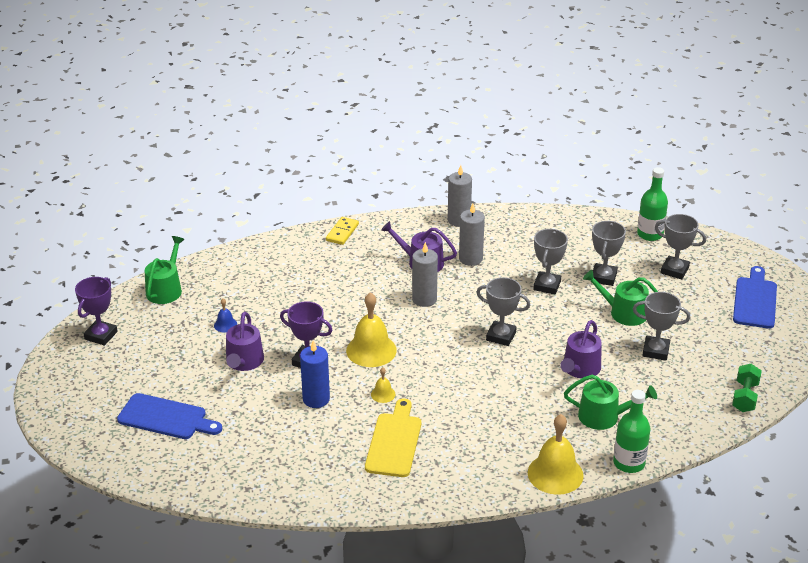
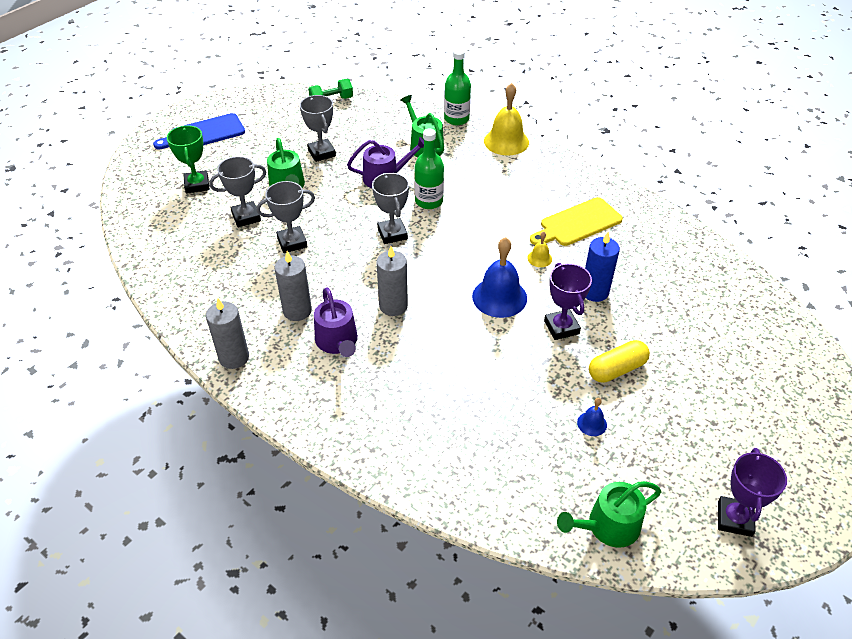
camera: 130 degrees left, 10 degrees up
(101, 335) = (734, 519): purple trophy -> purple trophy turned 60 degrees counterclockwise
(166, 418) = (739, 369): blue cutting board -> none
(244, 362) = (617, 369): purple watering can -> yellow capsule
(342, 232) = (346, 440): yellow domino -> none
(371, 350) = (499, 297): yellow bell -> blue bell
(650, 234) = (147, 220): green bottle -> green bottle (429, 201)
(674, 270) = (197, 185): grey trophy -> green trophy

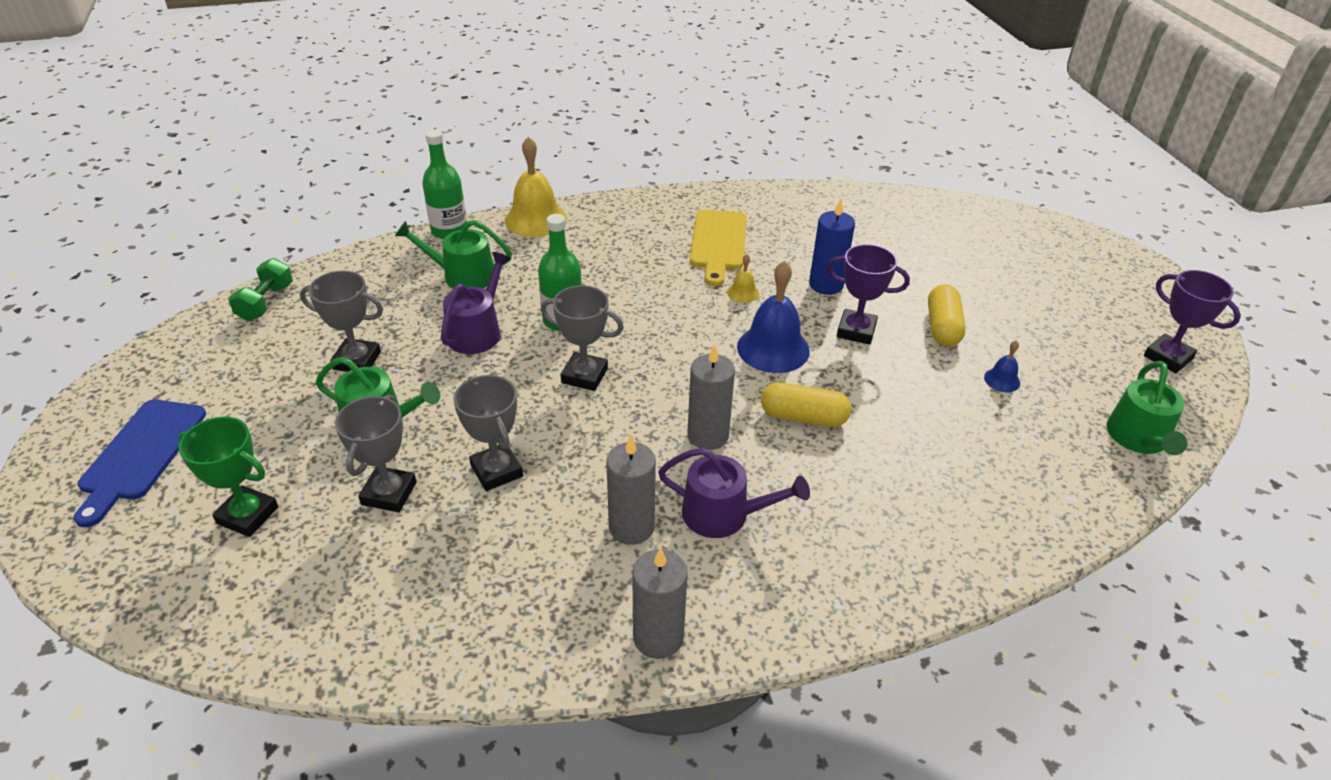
camera: 55 degrees left, 5 degrees down
(292, 242) = (496, 471): grey trophy -> grey trophy turned 45 degrees counterclockwise
(449, 339) = (803, 417): none -> yellow capsule

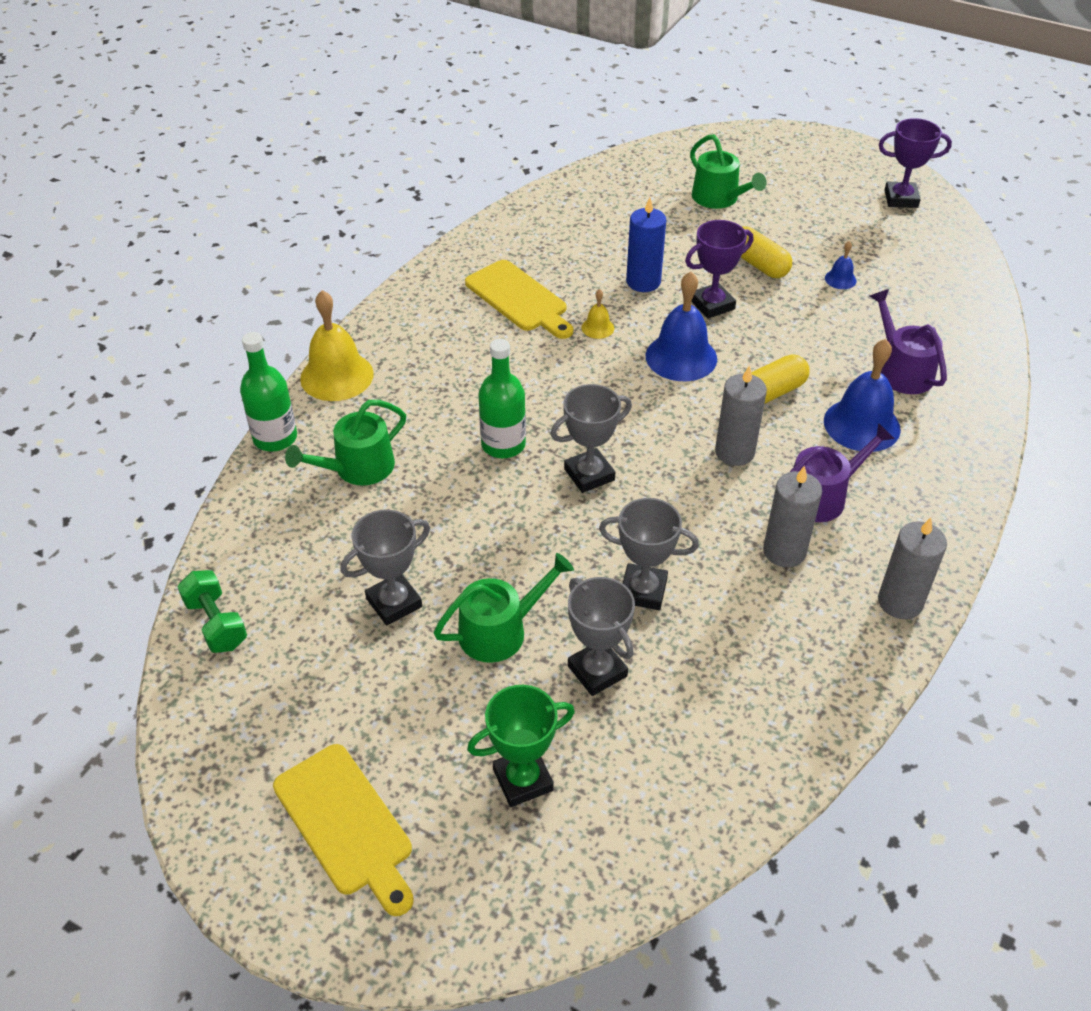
camera: 45 degrees left, 5 degrees up
(141, 454) = (346, 824): blue cutting board -> yellow cutting board
(477, 331) = (452, 504): purple watering can -> purple watering can (902, 370)
(843, 491) = (862, 425): none -> blue bell
(1138, 438) = (954, 267): green watering can -> green watering can (719, 198)

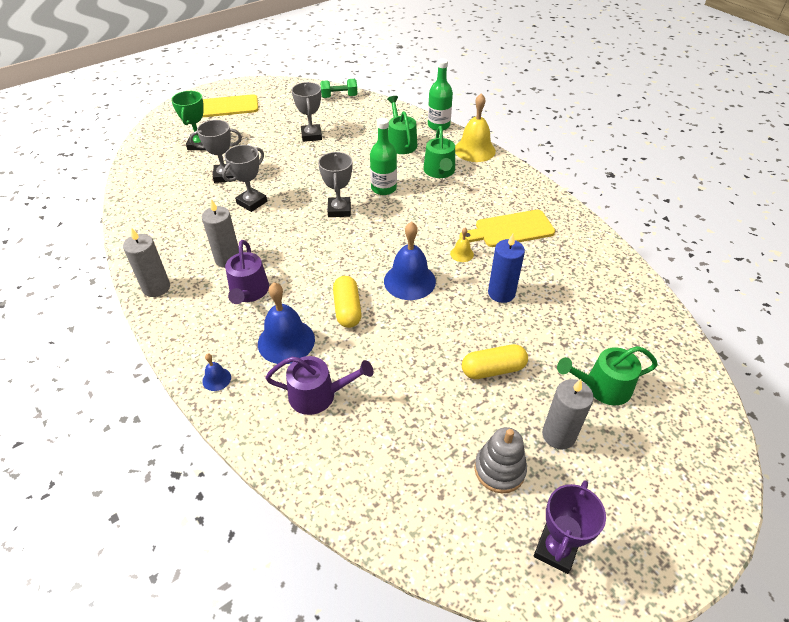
camera: 115 degrees right, 0 degrees up
(500, 631) = (271, 157): green watering can -> green watering can (439, 171)
(712, 305) = (456, 319): purple trophy -> none
(734, 452) = (311, 270): grey candle -> grey candle (558, 435)
(840, 279) = (447, 416): blue bell -> blue bell (216, 379)
(863, 238) = (499, 470): none -> grey stacking toy

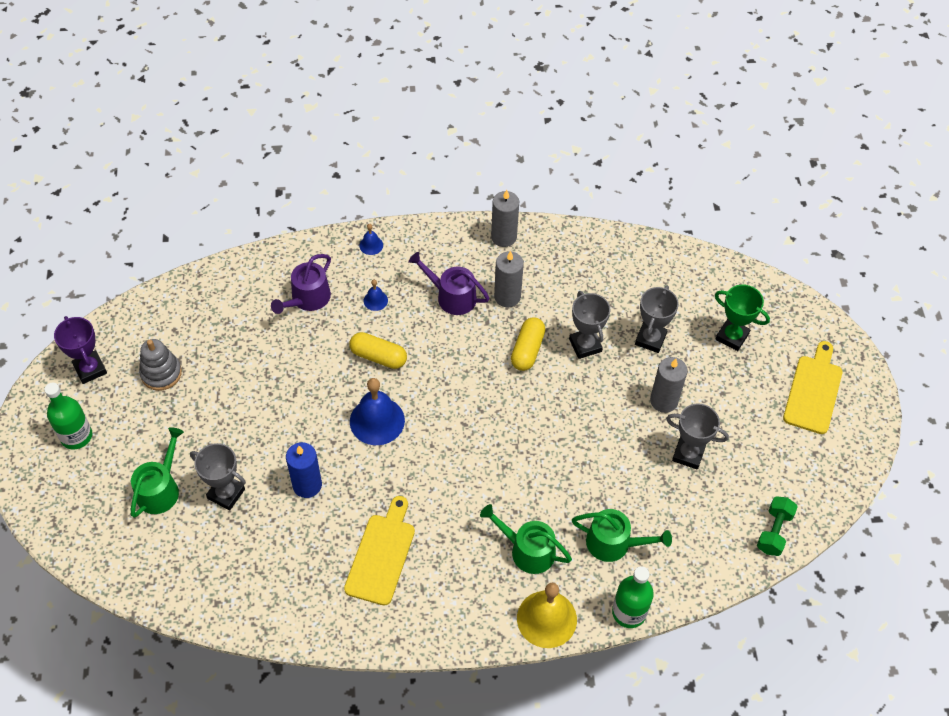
camera: 120 degrees right, 10 degrees up
(286, 341) = (375, 300): blue bell -> blue bell, size x0.47
(339, 210) = (521, 415): grey trophy -> grey trophy (226, 494)
(383, 188) = (532, 475): green bottle -> green bottle (76, 436)
(462, 254) = (380, 485): yellow bell -> none
(493, 369) = (237, 423): yellow capsule -> yellow capsule (527, 350)
(558, 435) = (152, 427): grey candle -> grey candle (664, 401)

